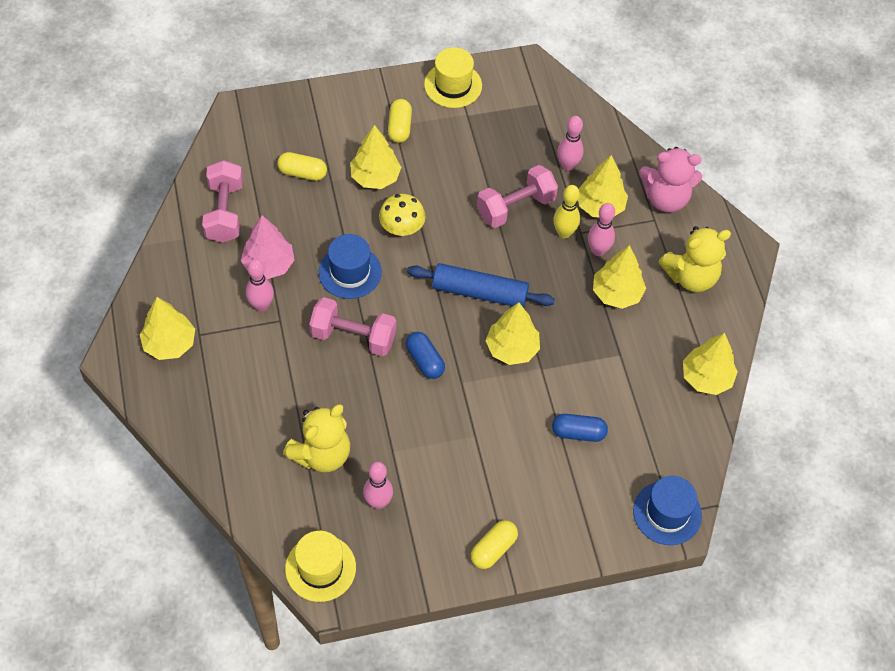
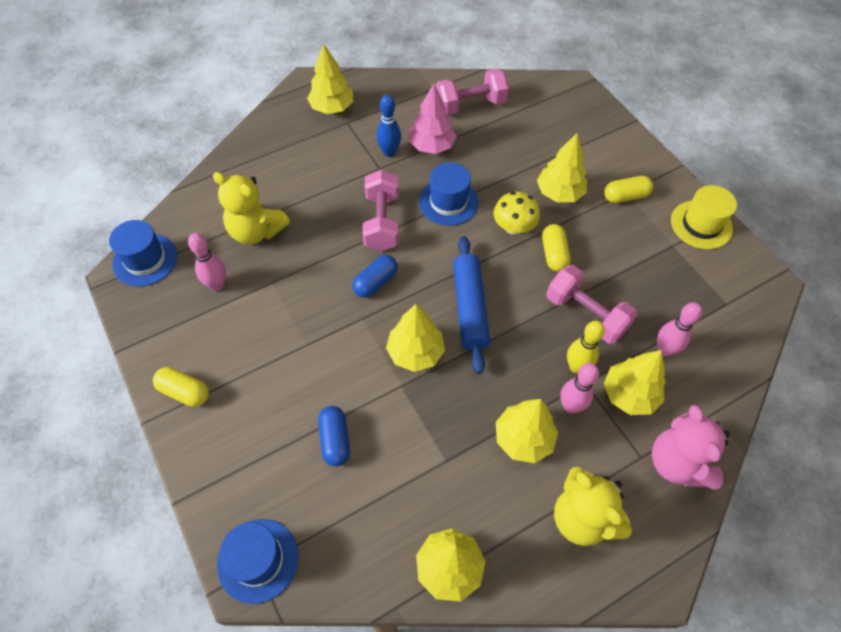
camera: 75 degrees right, 0 degrees up
(261, 305) = (389, 152): pink bowling pin -> blue bowling pin
(302, 173) = (536, 142): yellow capsule -> yellow capsule (554, 254)
(320, 568) = (145, 260): yellow hat -> blue hat

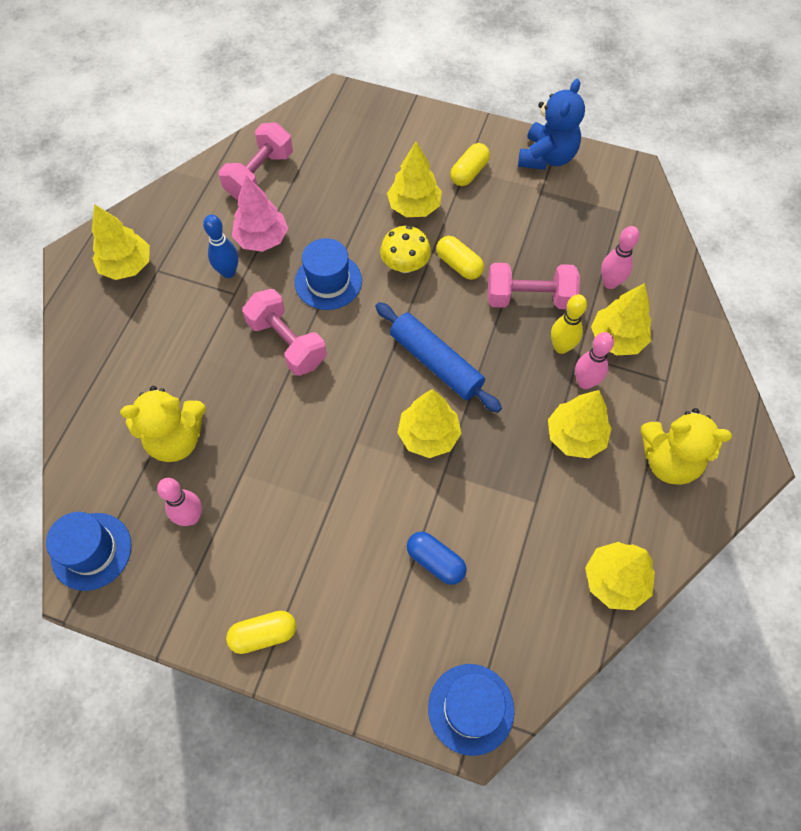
camera: 40 degrees left, 5 degrees up
(375, 282) = (335, 401): blue capsule -> none
(677, 463) = (693, 365): pink teddy bear -> none
(701, 224) = (546, 157): yellow hat -> blue teddy bear

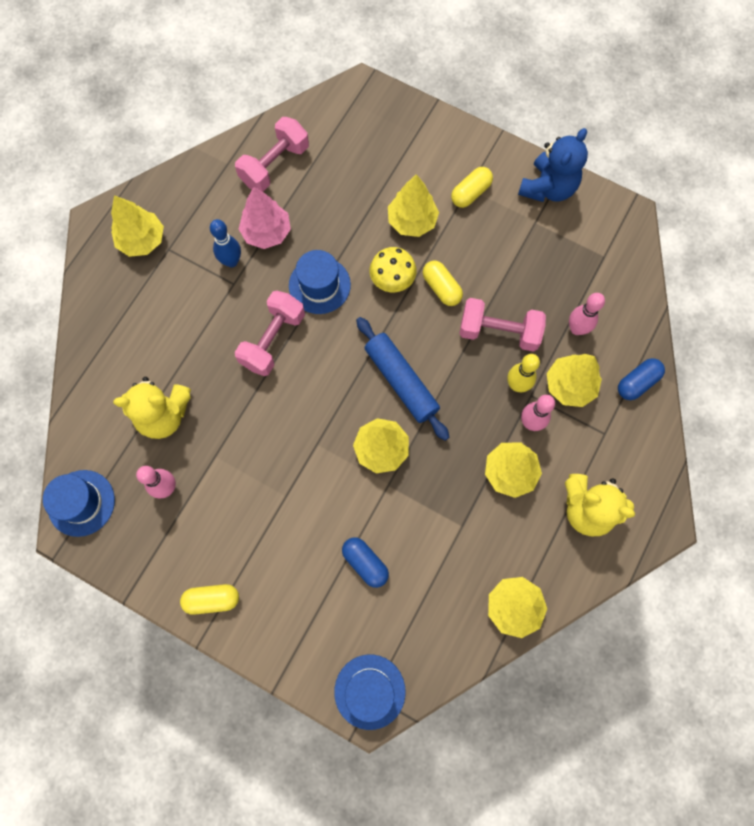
camera: 10 degrees right, 10 degrees up
(287, 343) = (273, 340): pink dumbbell -> pink dumbbell turned 60 degrees clockwise
(686, 325) = (637, 383): none -> blue capsule

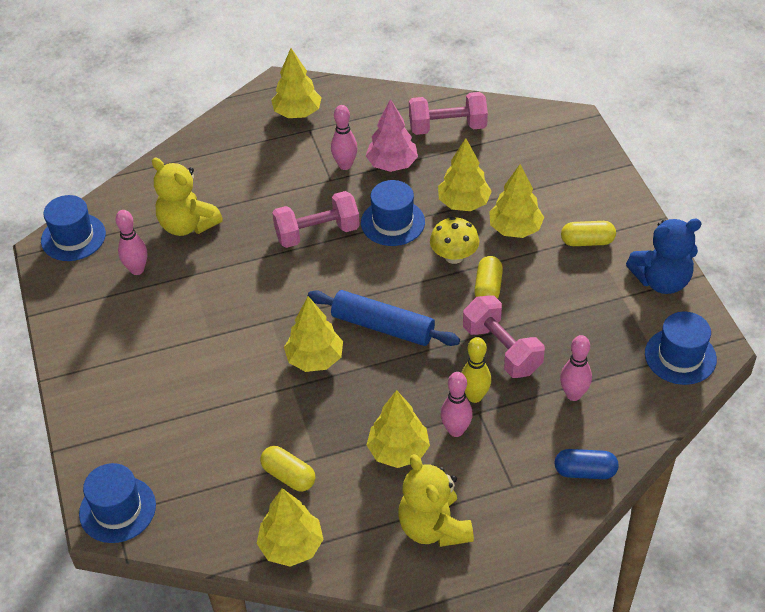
camera: 45 degrees right, 25 degrees down
(212, 599) = (84, 360): yellow capsule -> yellow capsule (288, 476)
(231, 261) = (345, 165): blue bowling pin -> pink bowling pin
(365, 563) = (215, 423): blue capsule -> none
(401, 381) = (383, 326): blue rolling pin -> blue rolling pin turned 75 degrees counterclockwise
(569, 385) = (520, 429): yellow tree -> yellow tree (463, 203)
(613, 241) = (680, 356): none -> blue hat

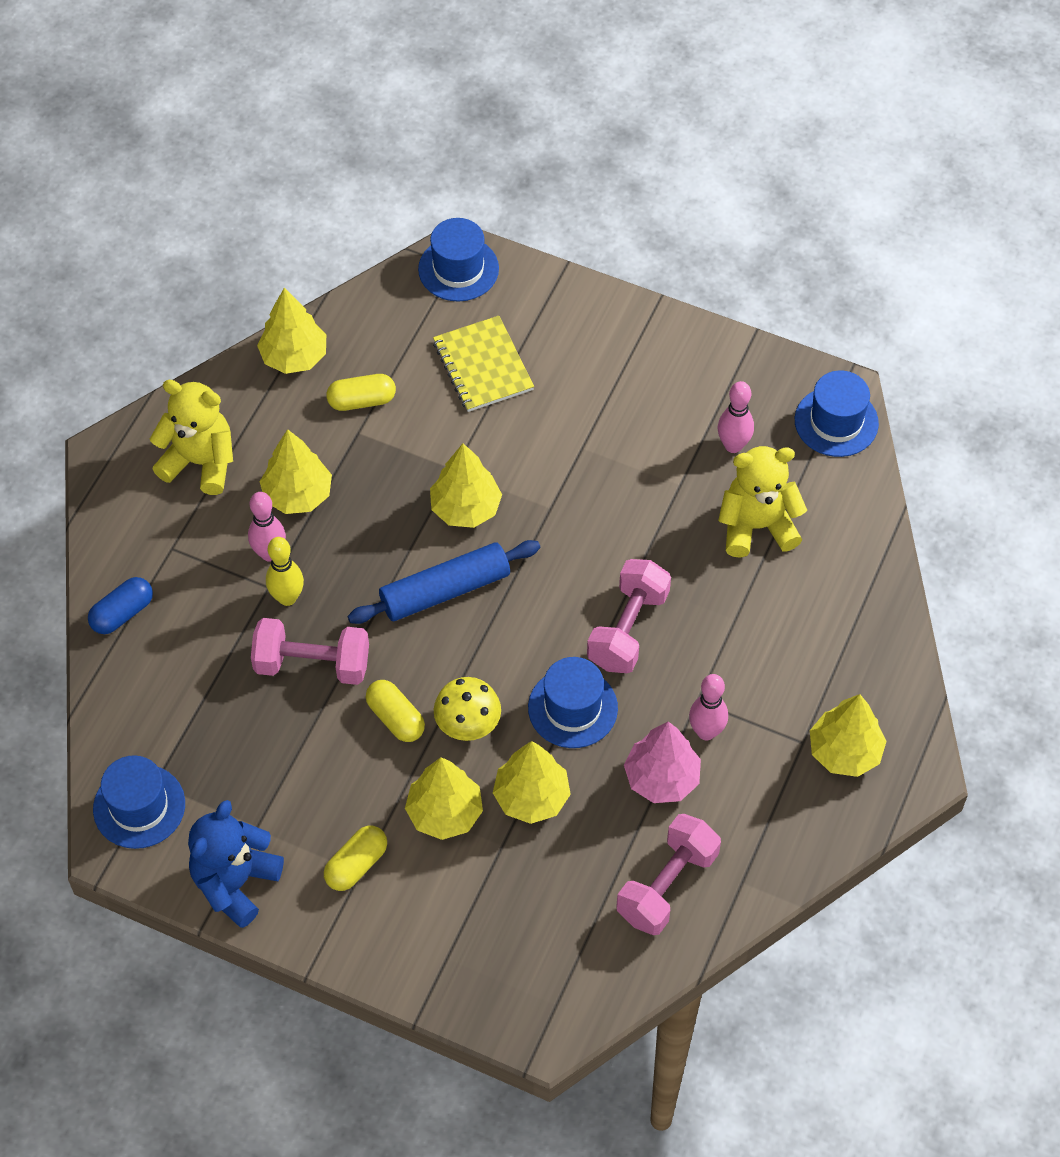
camera: 130 degrees right, 10 degrees up
(193, 431) = (483, 366): none -> yellow notebook
(573, 394) = (201, 677): pink bowling pin -> none

